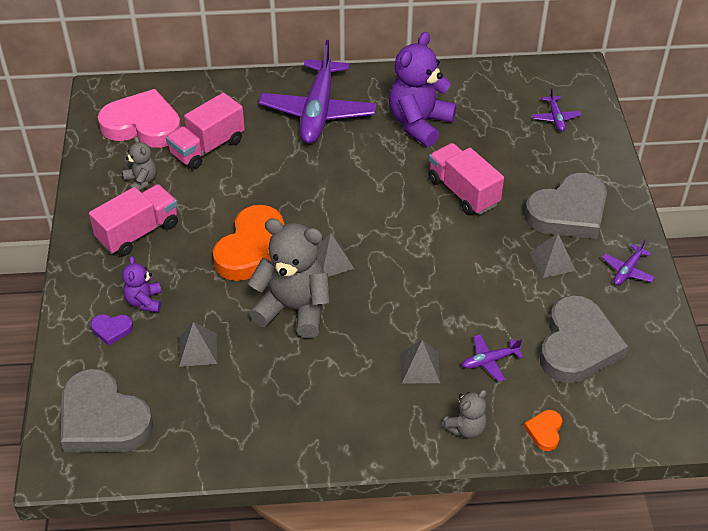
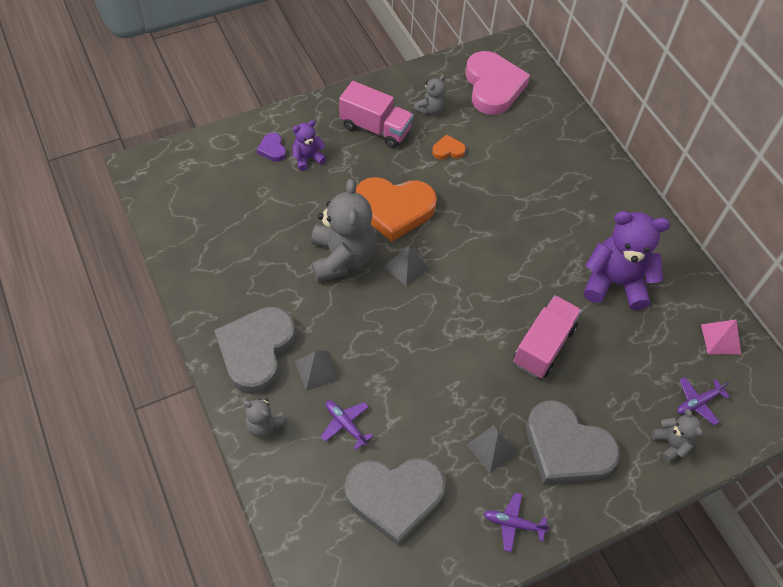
camera: 65 degrees right, 10 degrees up
(103, 419) = (189, 176): grey heart -> grey heart (256, 351)
(197, 350) = (274, 208): grey pyramid -> none
(207, 147) = (492, 137): pink truck -> none
(318, 111) = (582, 199): purple plane -> none
(502, 82) = (720, 339): none -> pink pyramid
(544, 431) = (282, 492): orange heart -> orange heart (448, 150)
(586, 147) = (671, 443): none -> grey teddy bear

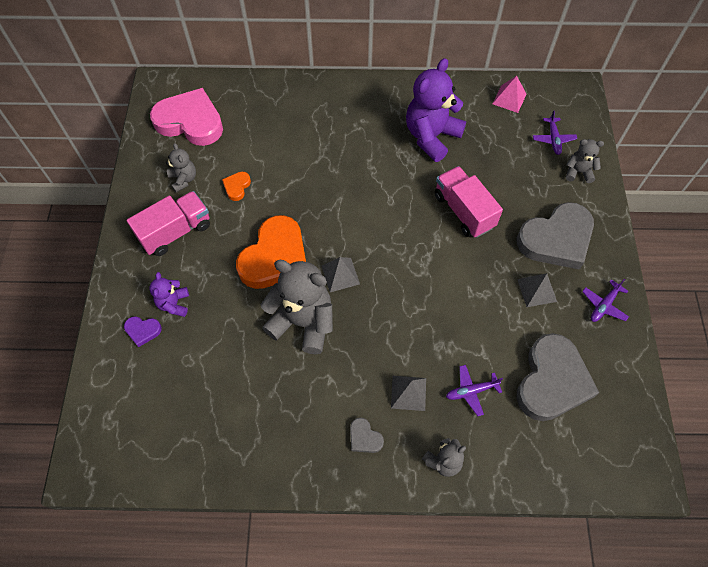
camera: 60 degrees left, 5 degrees up
(256, 351) = (364, 437): grey heart -> grey heart, size x0.42

